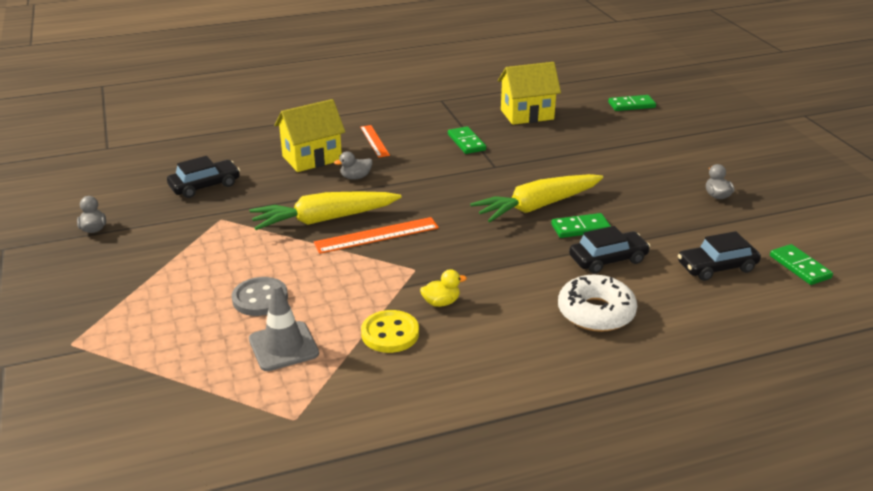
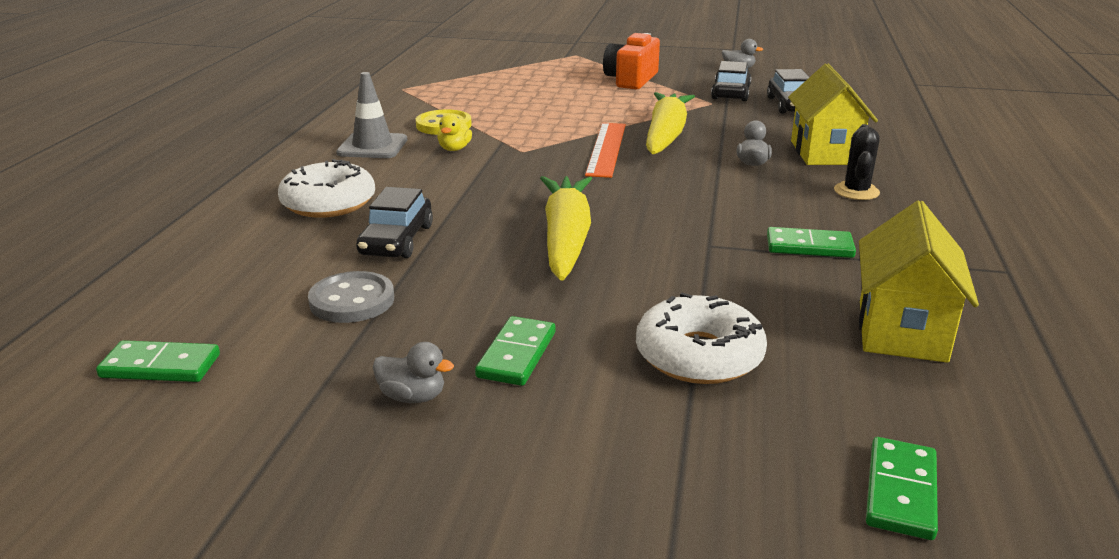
camera: 120 degrees right, 5 degrees down
(166, 277) = (631, 80): none -> orange camera
(260, 298) = (558, 98): grey button -> grey button (352, 301)
(283, 346) = (484, 96): grey traffic cone -> grey traffic cone (372, 146)
(374, 141) = (856, 191): orange ruler -> black cactus
(580, 228) = (481, 248): green domino -> green domino (516, 354)
(601, 148) = (699, 355): none -> white donut
(717, 267) = (271, 301): black car -> black car (731, 93)

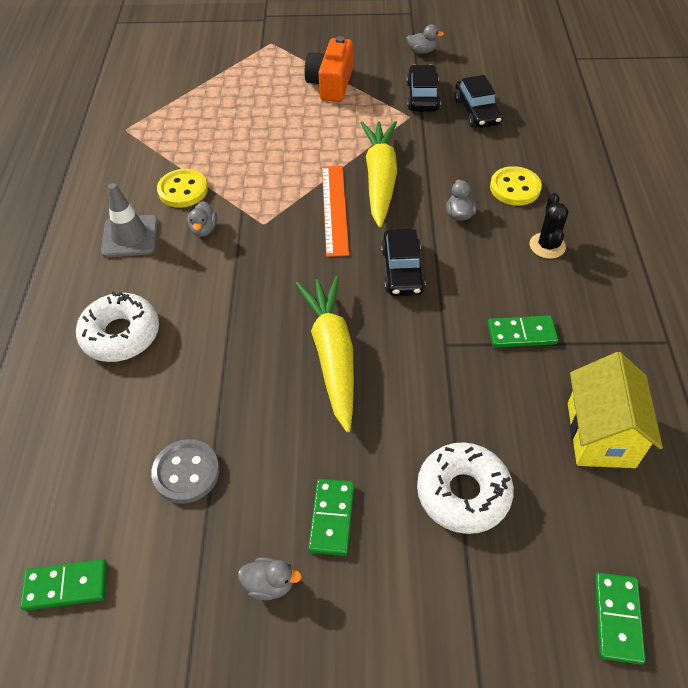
camera: 10 degrees left, 25 degrees up
(396, 240) = (196, 381): black car -> black car (402, 270)
(454, 149) = (204, 229): yellow duck -> grey duck
(824, 152) = (515, 188): yellow house -> yellow button

